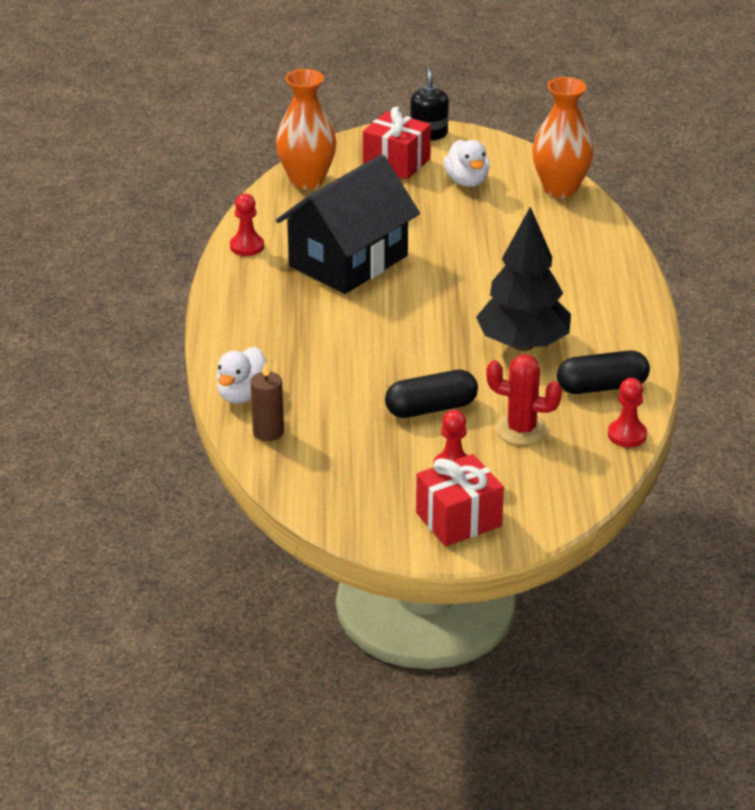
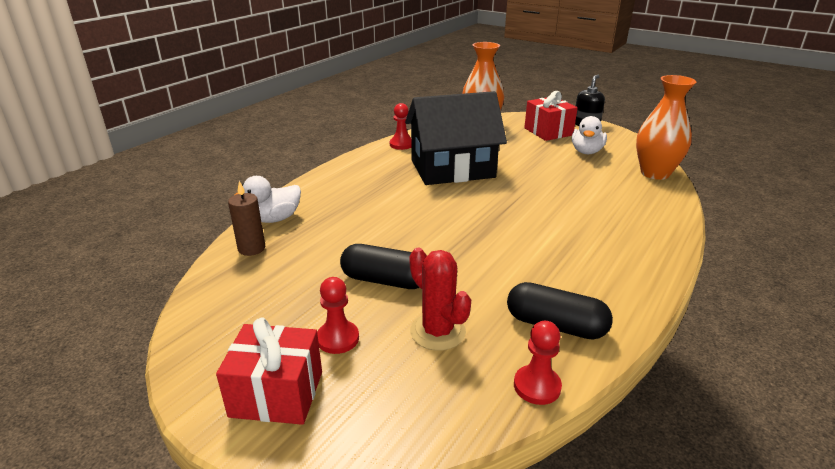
camera: 35 degrees right, 5 degrees down
(523, 344) = (518, 262): black tree -> none

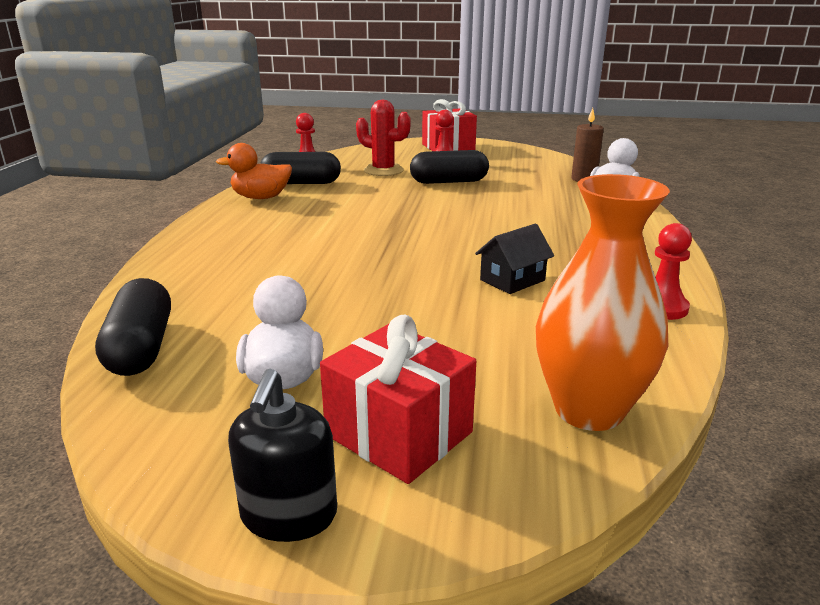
camera: 155 degrees right, 5 degrees down
(452, 169) = (512, 280): black house -> black house, size x0.40
(606, 301) = (261, 198): none -> orange duck
(655, 173) = (141, 348): orange vase -> black capsule

